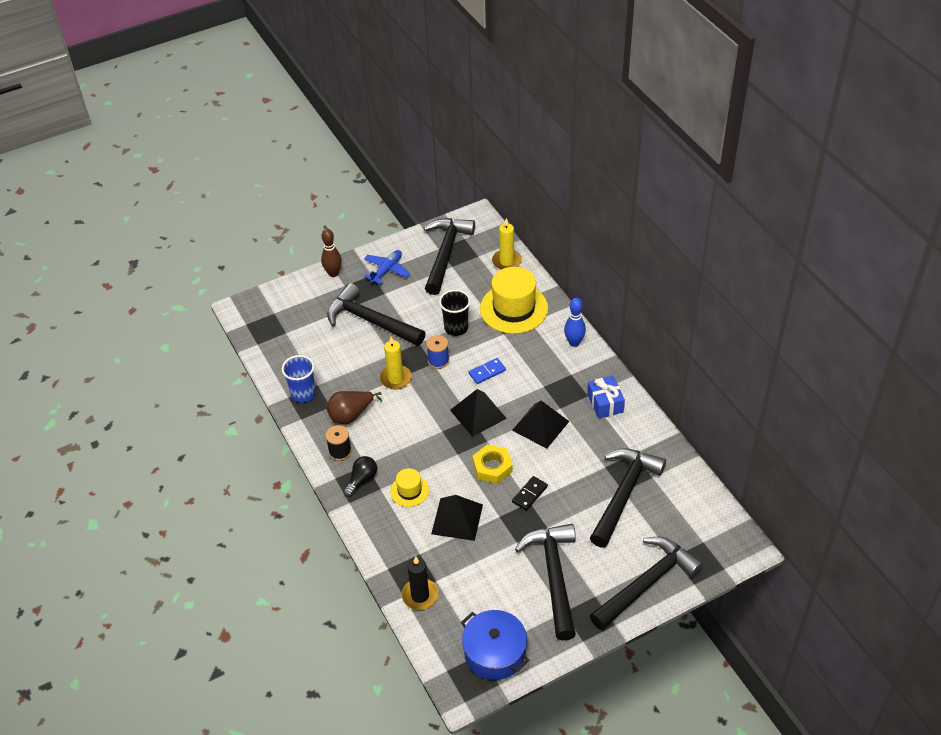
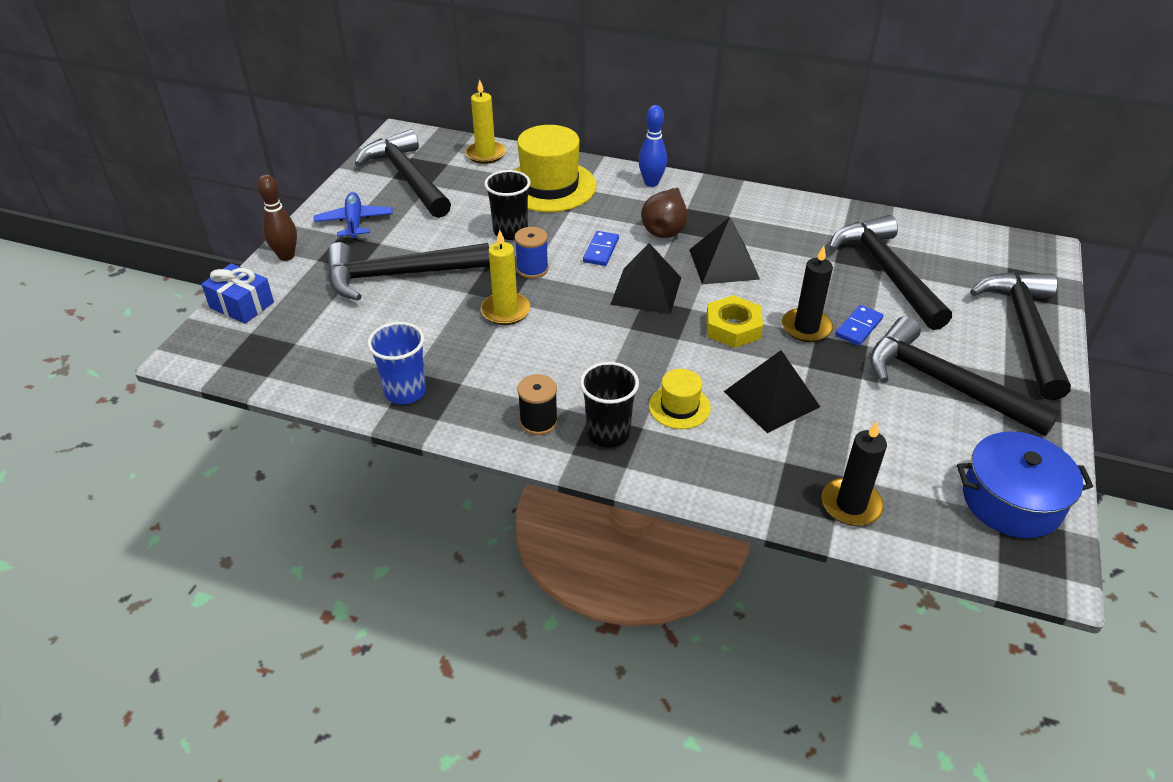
camera: 45 degrees left, 5 degrees down
(351, 415) = (500, 376): brown pear -> brown pear (665, 229)
(361, 480) = (608, 433): black light bulb -> black cup
(529, 494) = (806, 327): black domino -> black candle
(557, 514) = (858, 327): none -> blue domino
(605, 403) = (754, 213): blue gift -> blue gift (242, 305)

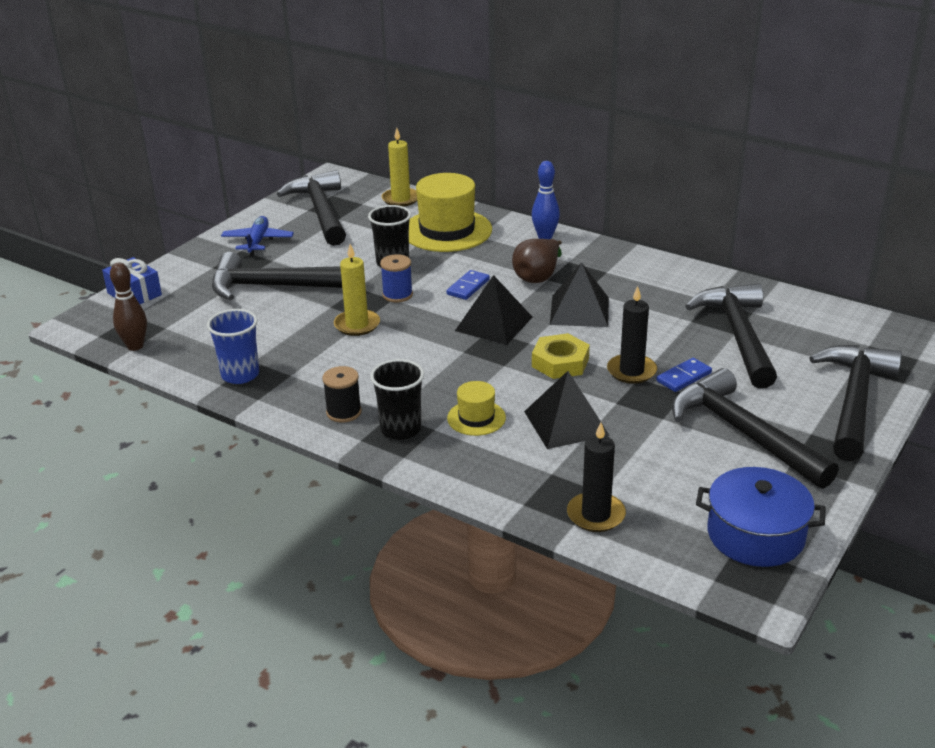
camera: 15 degrees right, 10 degrees down
(286, 256) = (188, 261): brown bowling pin -> brown bowling pin (135, 346)

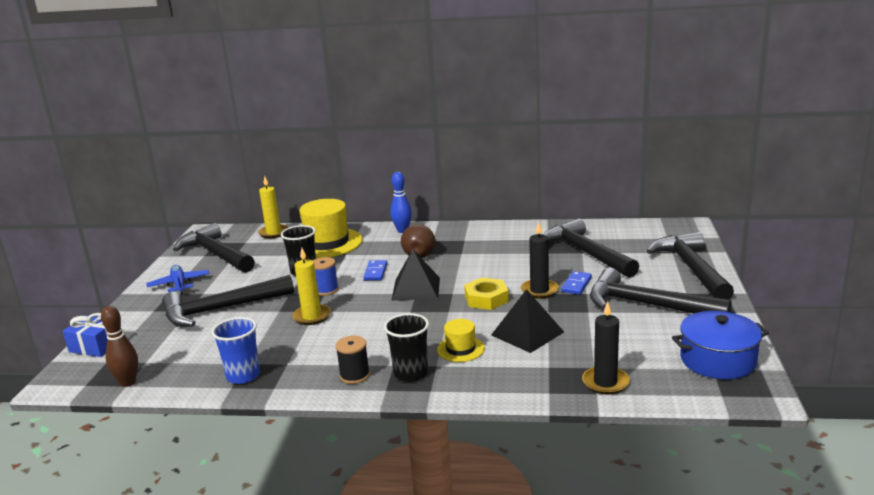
camera: 25 degrees left, 10 degrees down
(579, 310) = (468, 266): black pyramid -> none

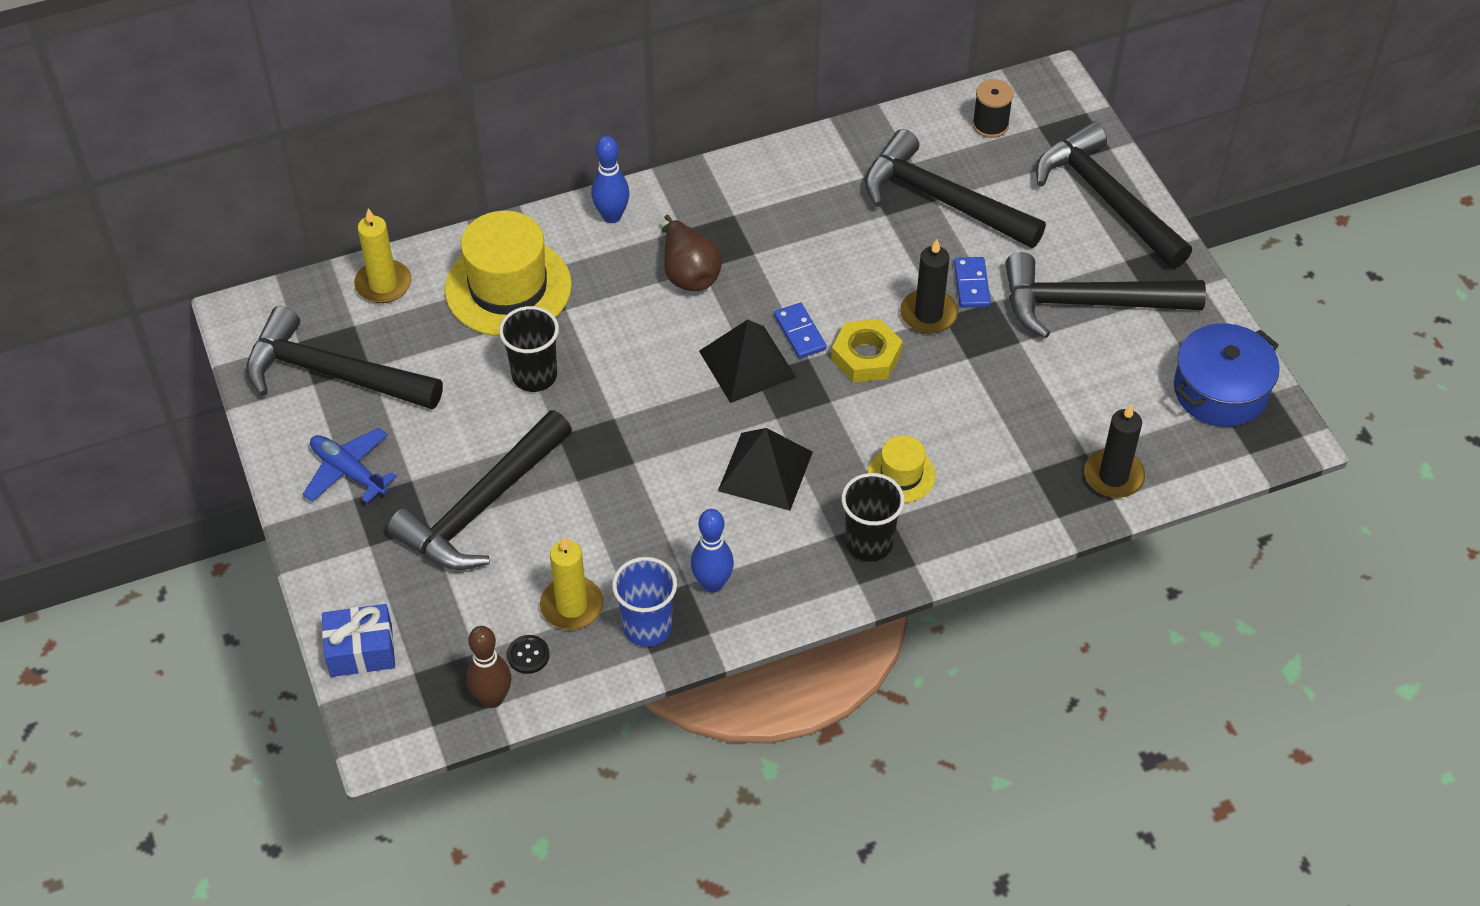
camera: 30 degrees left, 30 degrees up
(168, 370) = (528, 655): none -> black button
(300, 367) = (712, 584): none -> blue bowling pin
(312, 316) = (640, 477): yellow candle -> yellow candle (572, 606)
(326, 290) = (610, 409): blue spool -> none
(354, 375) = (799, 573): black spool -> black spool (990, 125)
(375, 272) = (653, 342): blue domino -> blue domino (799, 333)
(527, 333) = (967, 414): black pyramid -> black pyramid (765, 471)

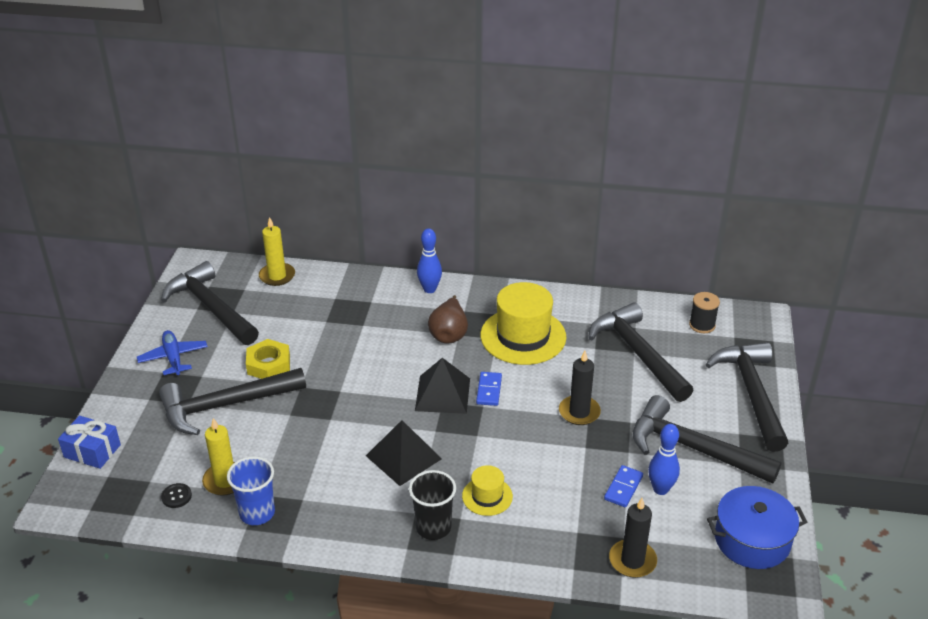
camera: 30 degrees right, 15 degrees down
(492, 698) = (135, 510): brown bowling pin -> none
(508, 287) = (341, 302): yellow hat -> yellow hat (523, 336)
(534, 376) = (315, 351): black cup -> none
(712, 584) = (316, 506): blue bowling pin -> blue bowling pin (660, 489)
(866, 356) = (520, 419): yellow nut -> yellow nut (268, 364)
(971, 284) = (621, 407): blue domino -> blue domino (623, 488)

